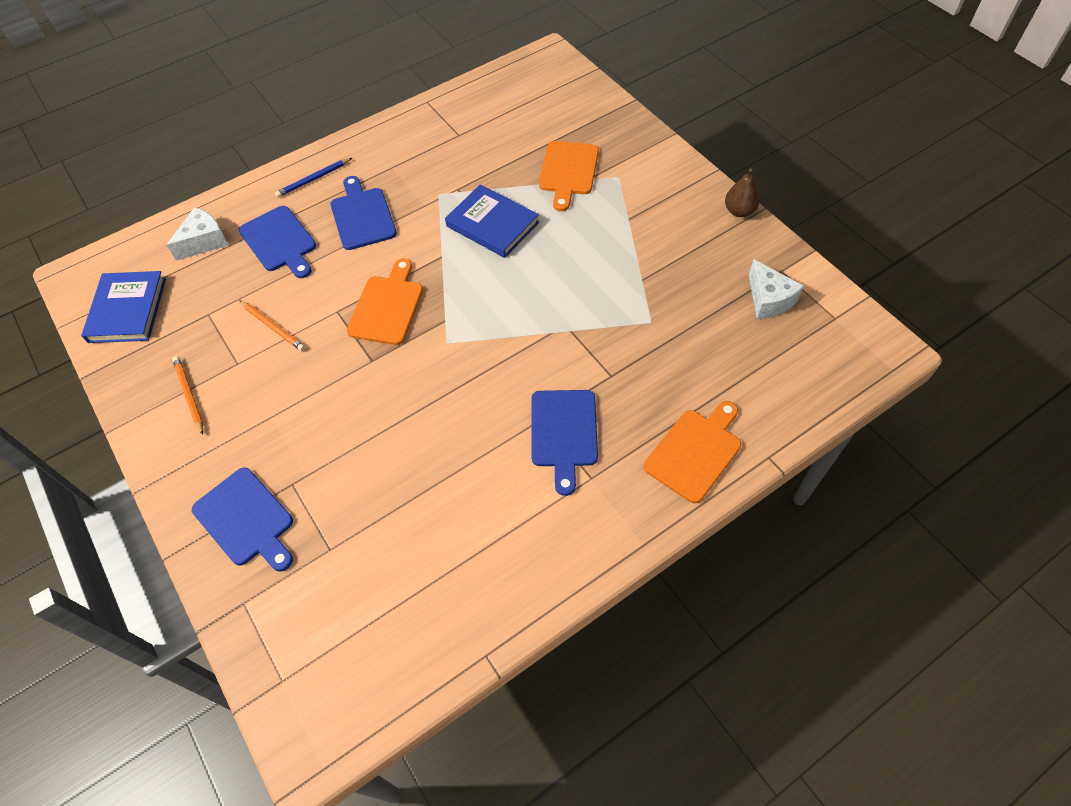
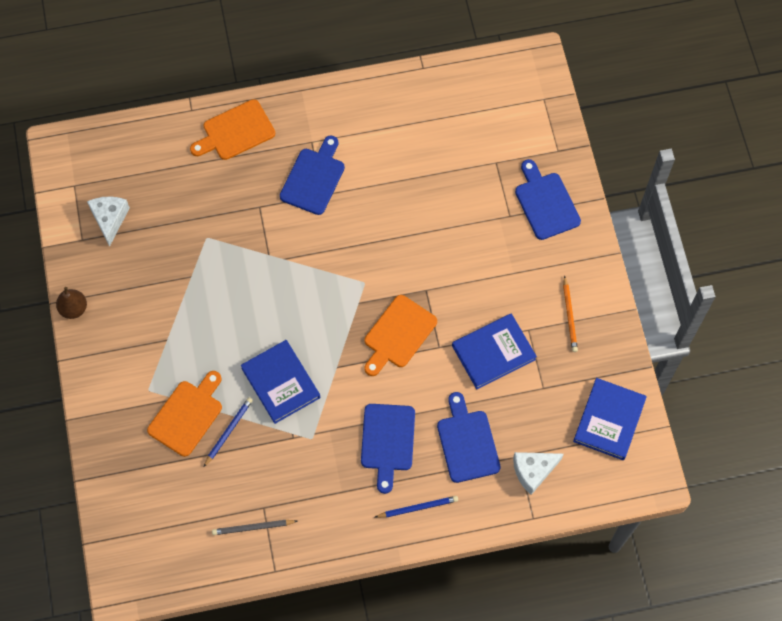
camera: 160 degrees left, 10 degrees up
(273, 327) = (493, 352): orange pencil -> blue book
(461, 120) = (253, 527): none -> grey pencil
(522, 173) = (228, 431): none -> blue pencil

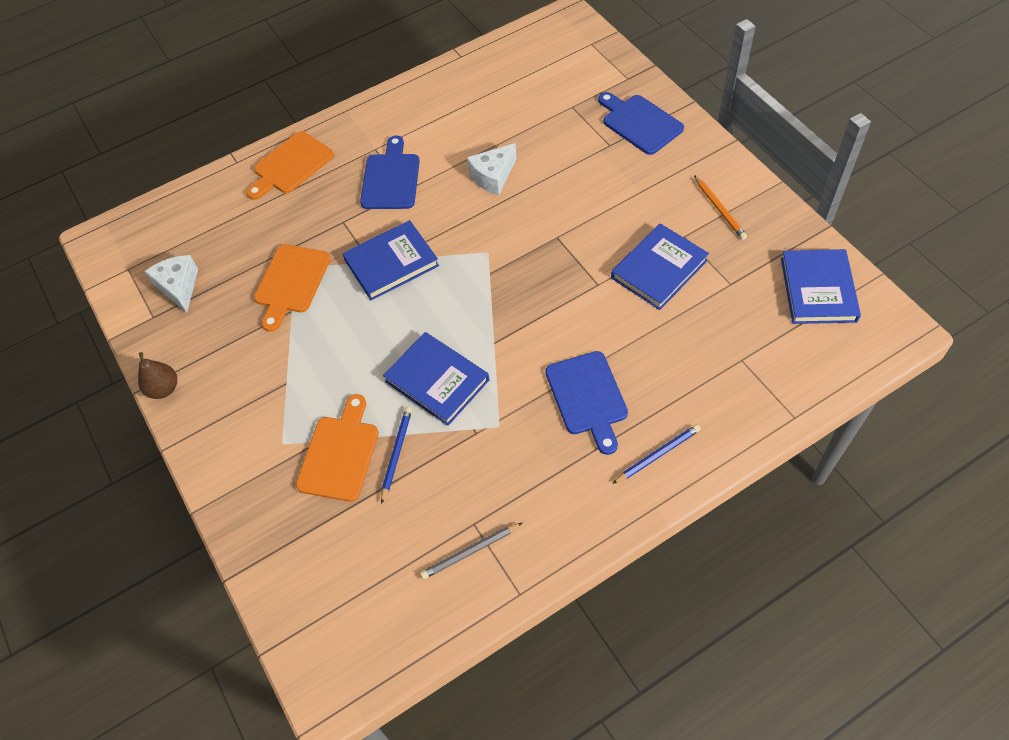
camera: 15 degrees left, 10 degrees down
(284, 263) = (391, 263): none -> blue book
(398, 334) = (547, 288): orange cutting board -> orange cutting board (291, 282)
(467, 442) = (677, 366): blue cutting board -> none
(533, 471) = (767, 369): white cheese -> white cheese (493, 176)

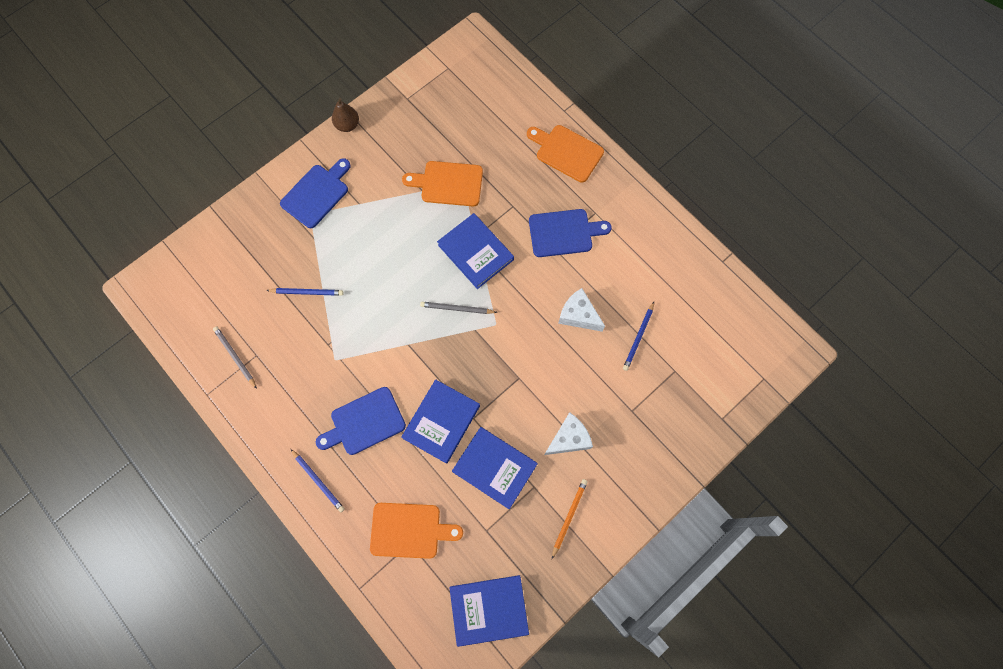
camera: 75 degrees right, 15 degrees up
(179, 287) = (435, 107): white cheese -> white cheese (568, 438)
(340, 454) = (304, 254): orange cutting board -> orange cutting board (409, 530)
(437, 381) = (370, 308): blue book -> blue book (441, 422)
(459, 288) = (457, 308): none -> grey pencil
(529, 130) = (638, 337): none -> blue pencil
(639, 123) = (664, 436): blue cutting board -> blue cutting board (317, 194)
(719, 209) = (569, 517): orange pencil -> orange pencil turned 150 degrees clockwise

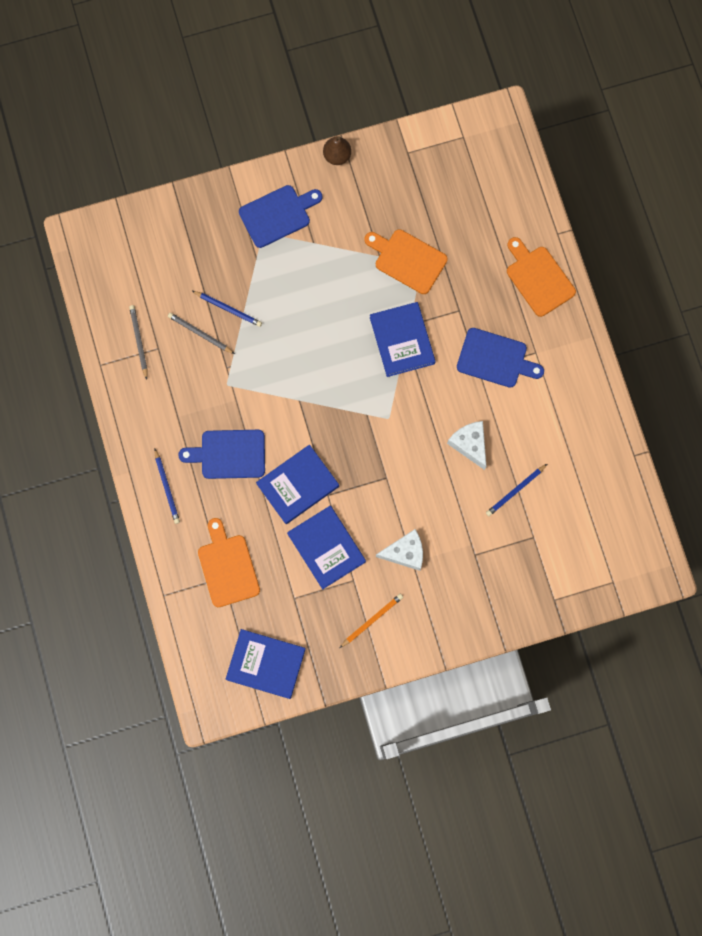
camera: 25 degrees right, 5 degrees up
(409, 530) = (227, 567): orange cutting board -> orange cutting board turned 135 degrees counterclockwise
(457, 308) = (359, 387): grey pencil -> grey pencil (200, 334)

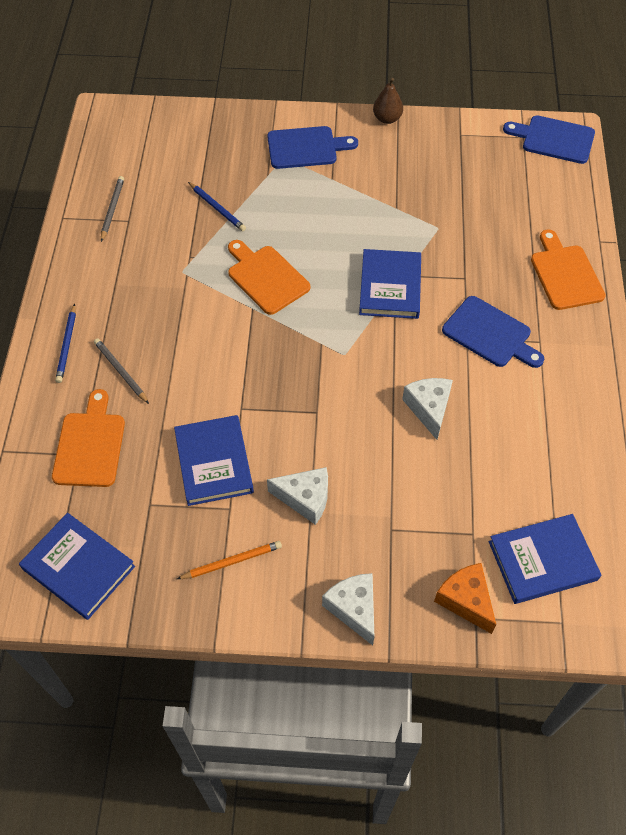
camera: 20 degrees right, 20 degrees down
(200, 334) = (178, 220): grey pencil -> grey pencil (121, 372)
(229, 454) = (151, 335): blue cutting board -> blue cutting board (554, 139)
(298, 485) = (211, 388): blue book -> blue book (542, 561)
(407, 260) = (425, 219): orange cutting board -> orange cutting board (266, 277)
(469, 624) = (354, 609): none -> white cheese
(515, 490) = (467, 474): blue pencil -> none
(543, 590) = (465, 600): none -> orange cheese

